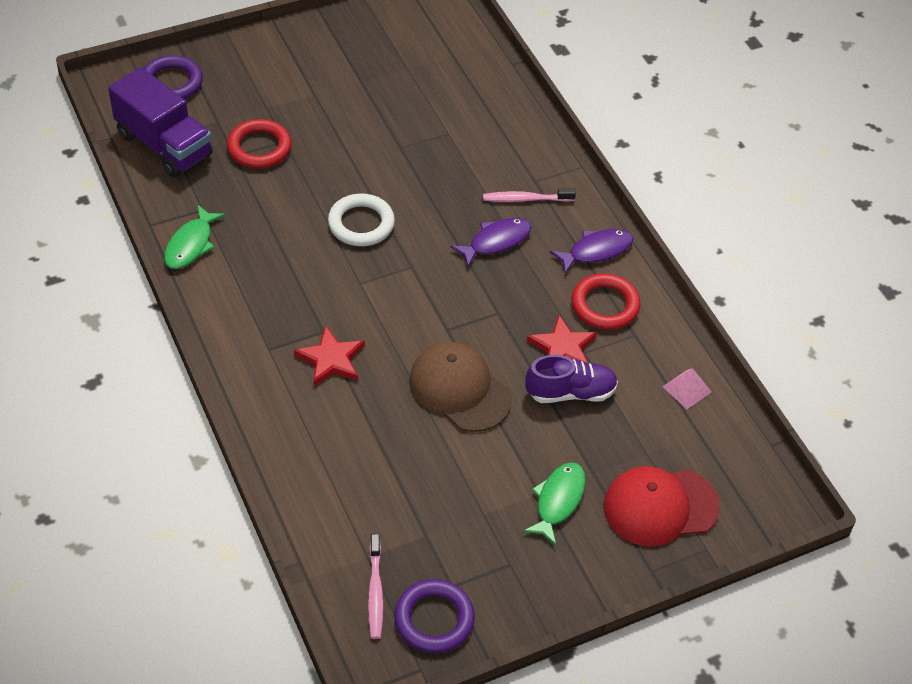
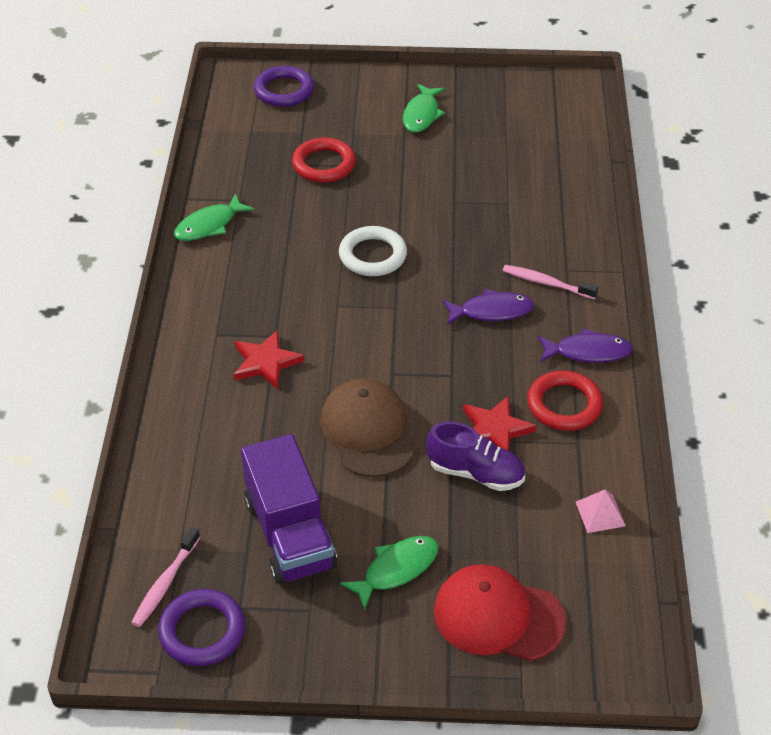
camera: 30 degrees right, 5 degrees down
(164, 145) = (243, 138): purple truck -> purple truck (290, 534)
(318, 68) = (422, 115): none -> green fish

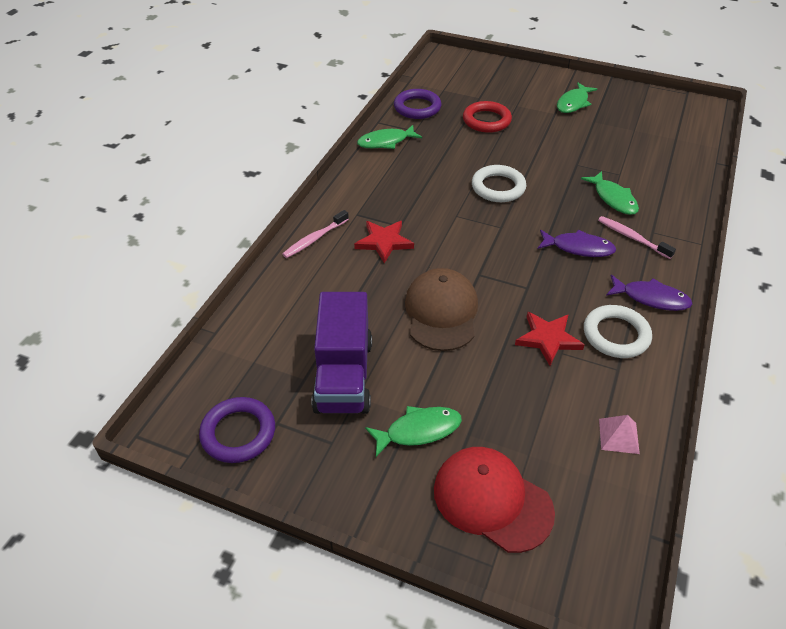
camera: 20 degrees right, 0 degrees up
(165, 583) = (229, 385): pink toothbrush -> pink toothbrush (314, 239)
(284, 91) = (477, 70): purple ring -> purple ring (417, 107)
(475, 473) = (518, 370): purple shoe -> none
(510, 238) = (613, 198): none -> green fish
(564, 405) = (616, 335): red ring -> white ring

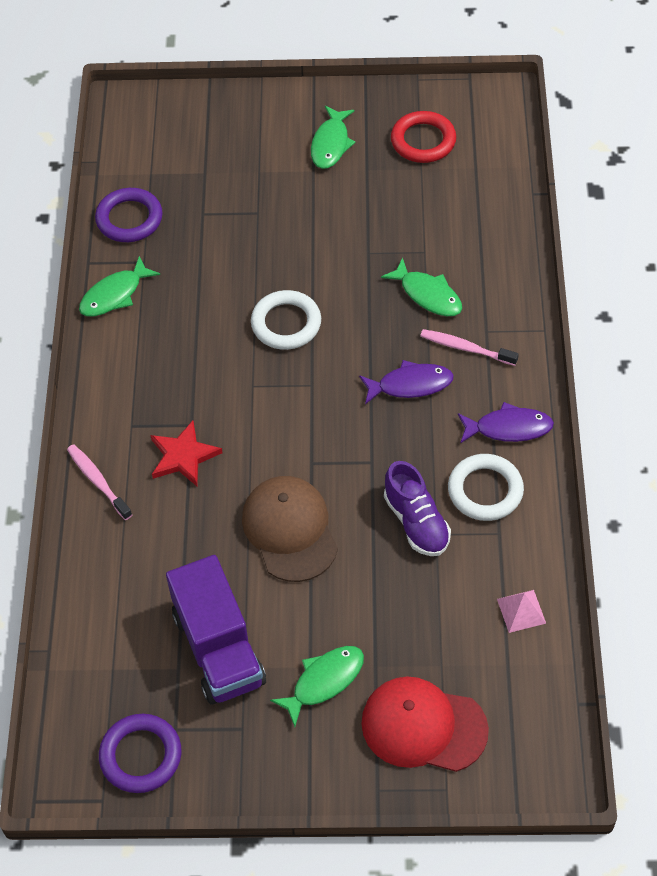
camera: 20 degrees left, 10 degrees up
(314, 239) = (98, 481): pink toothbrush -> pink toothbrush turned 120 degrees clockwise
(486, 120) = (230, 213): red ring -> red ring (423, 141)
(548, 339) = (416, 522): red star -> purple shoe

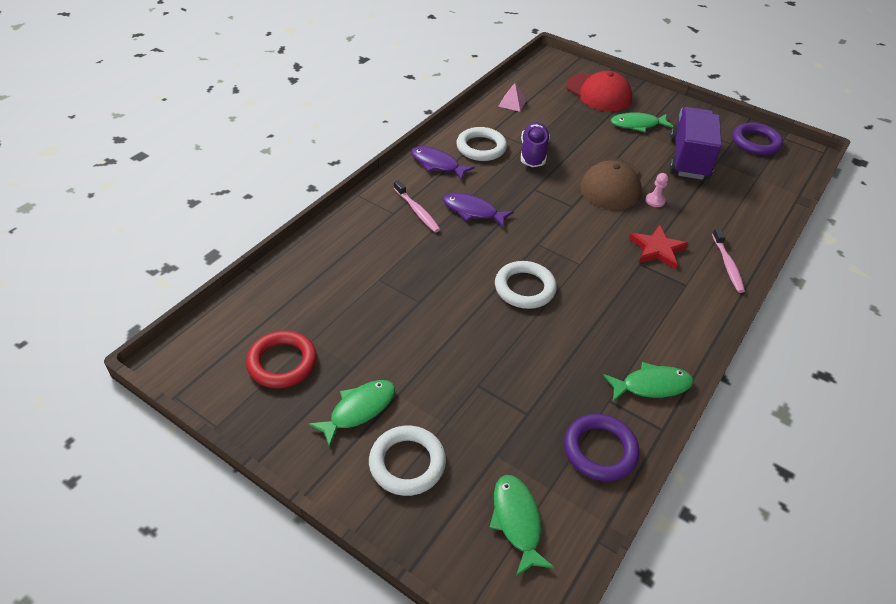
camera: 150 degrees left, 10 degrees down
(223, 534) = (655, 201): none -> pink pawn
(263, 132) = (407, 463): none -> white ring
(428, 295) = (407, 252): green fish -> green fish (517, 521)

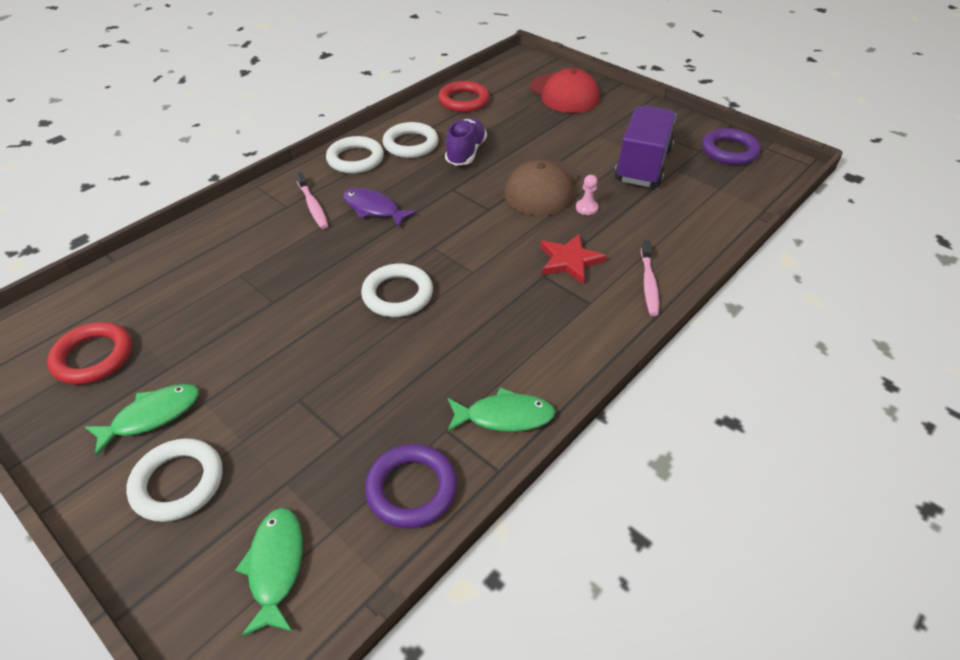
camera: 10 degrees right, 0 degrees up
(437, 164) = (355, 159): purple fish -> white ring
(512, 103) = (464, 101): pink pyramid -> red ring
(637, 125) = (596, 127): green fish -> none

